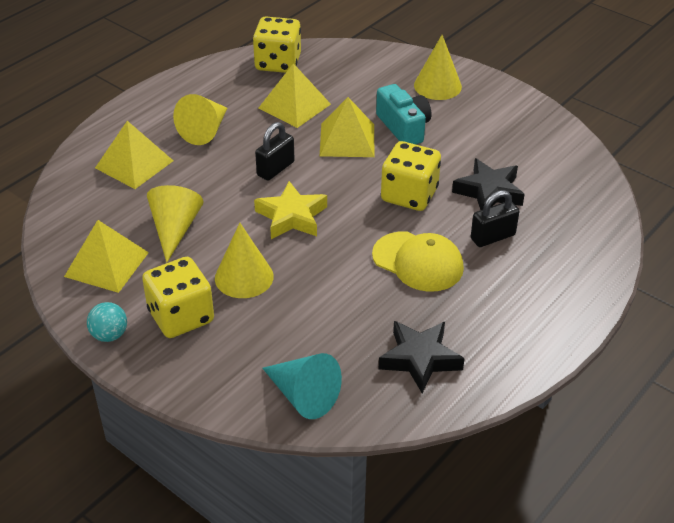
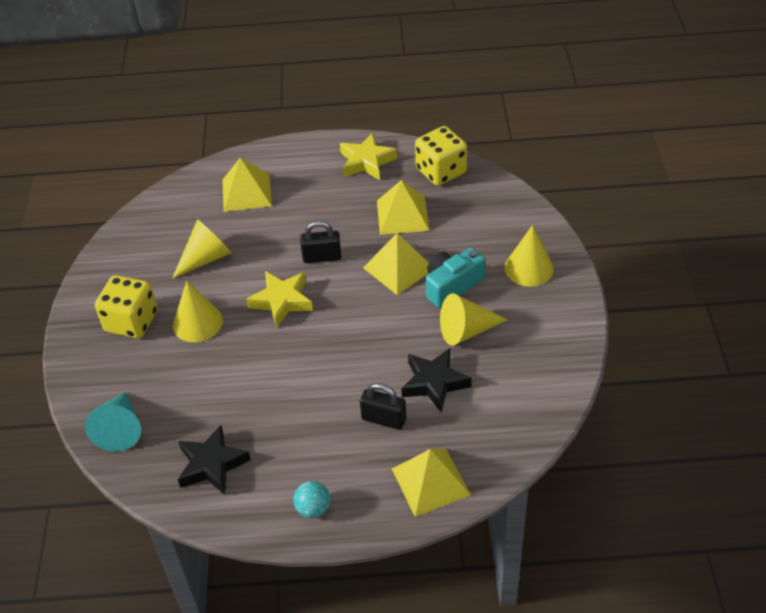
camera: 50 degrees right, 5 degrees up
(106, 264) = (142, 254): yellow pyramid -> yellow pyramid (430, 482)
(109, 335) = (84, 303): turquoise ball -> turquoise ball (313, 509)
(205, 131) = (320, 196): yellow cone -> yellow cone (466, 330)
(207, 88) = (366, 162): none -> yellow star
(403, 127) = (452, 286): turquoise camera -> turquoise camera turned 150 degrees counterclockwise
(409, 195) = (376, 343): yellow dice -> none
(418, 262) = (309, 397): yellow cap -> none

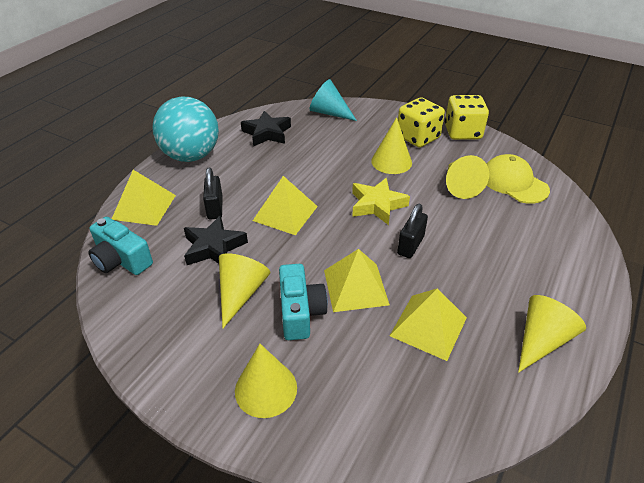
camera: 120 degrees right, 5 degrees down
(175, 225) = (513, 183): none -> yellow cap
(246, 192) = (536, 234): yellow pyramid -> yellow pyramid (285, 213)
(313, 509) = (191, 156): turquoise ball -> turquoise ball, size x2.43
(366, 162) = (541, 340): yellow star -> yellow cone
(384, 419) = (215, 208): black padlock -> black padlock turned 60 degrees counterclockwise
(441, 171) = (484, 402): yellow dice -> yellow dice (462, 132)
(508, 439) = (121, 260): none -> turquoise camera

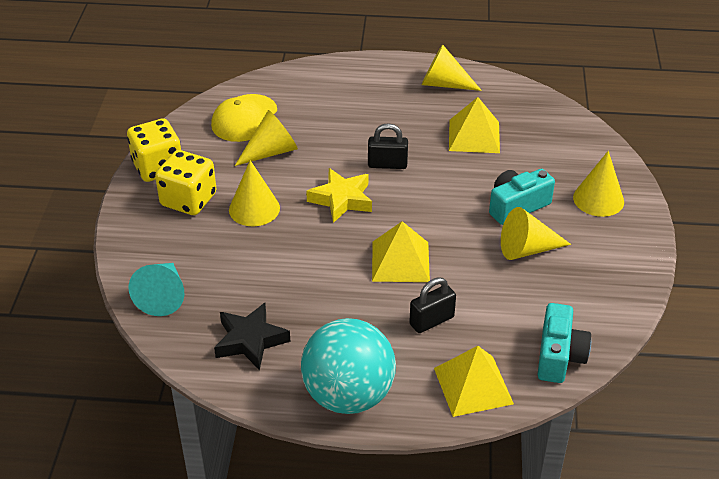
camera: 115 degrees left, 0 degrees up
(214, 247) = (488, 293): black star -> none
(356, 287) = (464, 183): yellow pyramid -> none

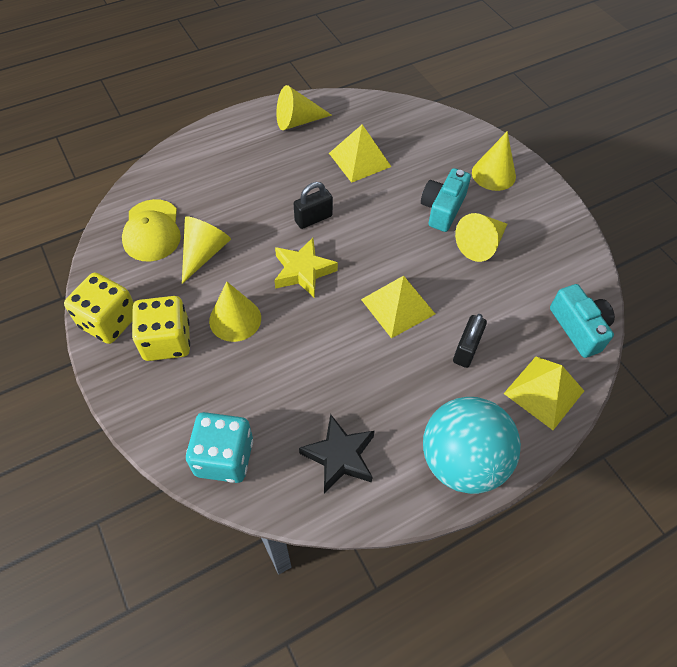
camera: 35 degrees left, 15 degrees up
(163, 296) = (224, 457): turquoise cone -> turquoise dice

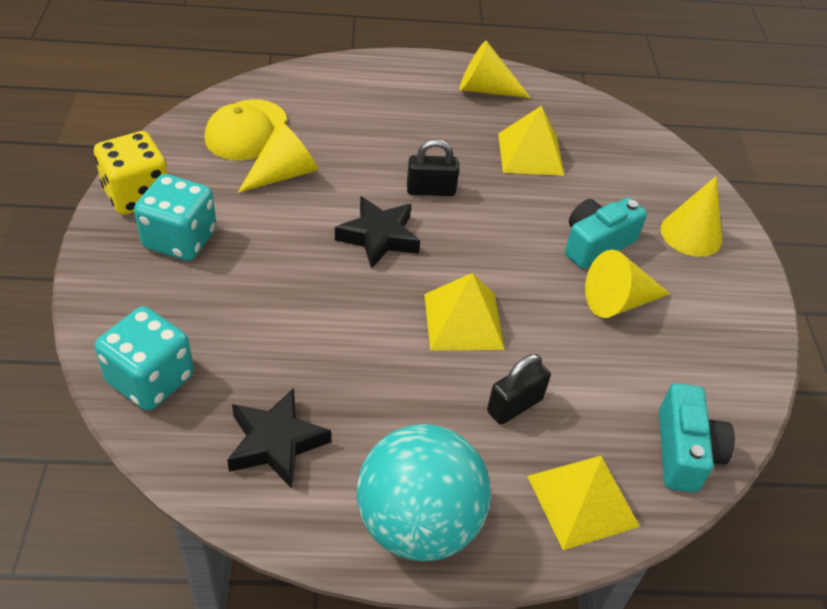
camera: 25 degrees right, 10 degrees down
(167, 341) = (180, 239): yellow dice -> turquoise dice
(235, 319) = (267, 250): yellow cone -> none
(303, 271) = (379, 237): yellow star -> black star

